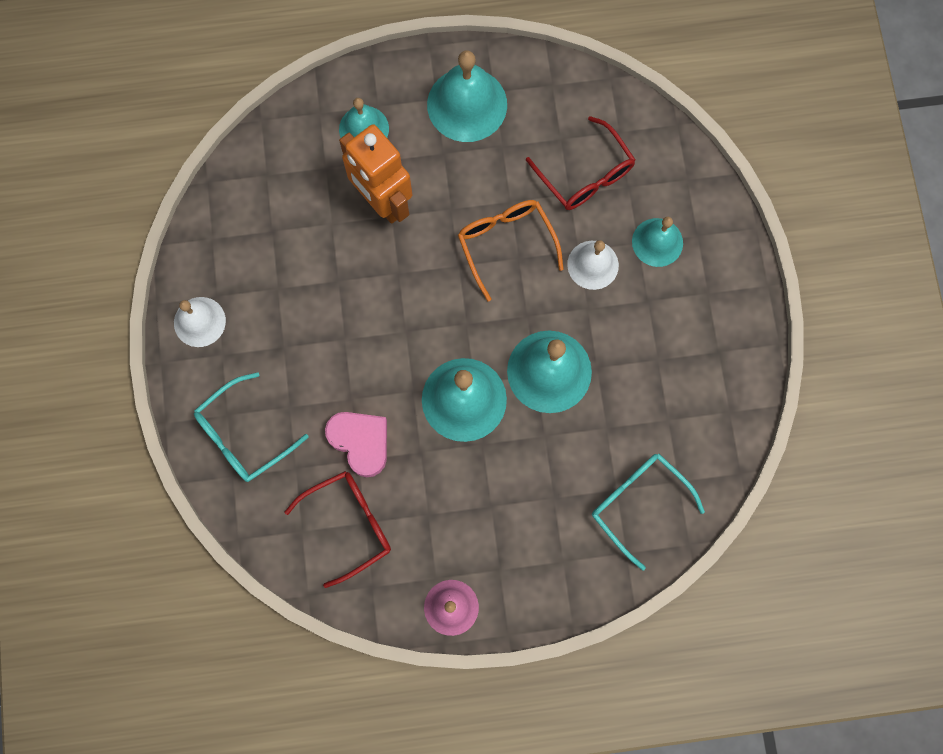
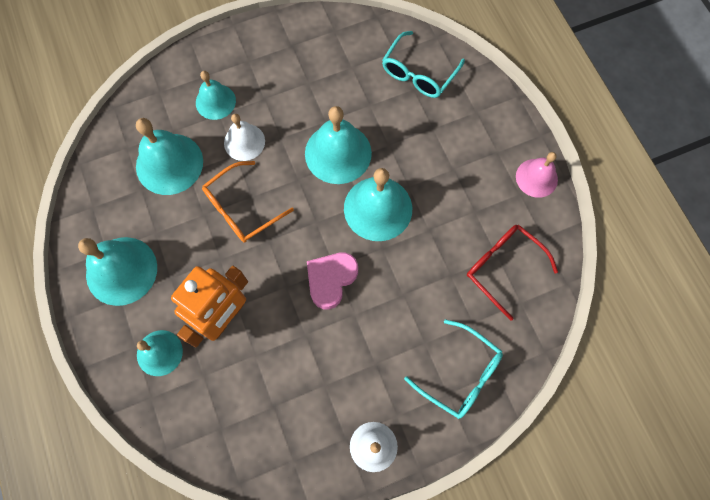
camera: 105 degrees left, 5 degrees down
(360, 442) = (436, 277): pink heart -> pink heart (331, 280)
(585, 175) = (169, 163): red glasses -> turquoise bell

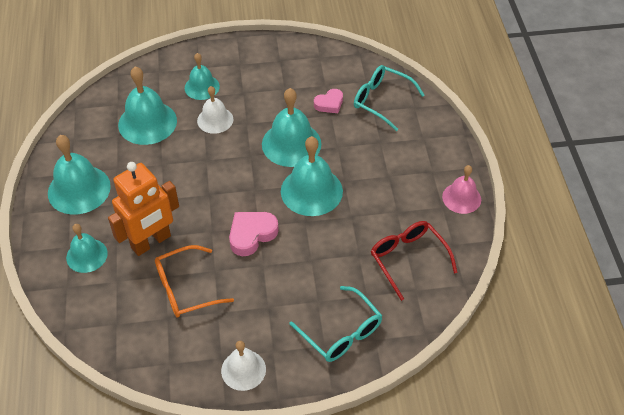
camera: 15 degrees right, 20 degrees down
(241, 209) = (194, 167): orange glasses -> orange glasses (185, 289)
(363, 91) = (329, 104): none -> pink heart
(418, 73) = (381, 100): turquoise glasses -> turquoise glasses turned 75 degrees clockwise

